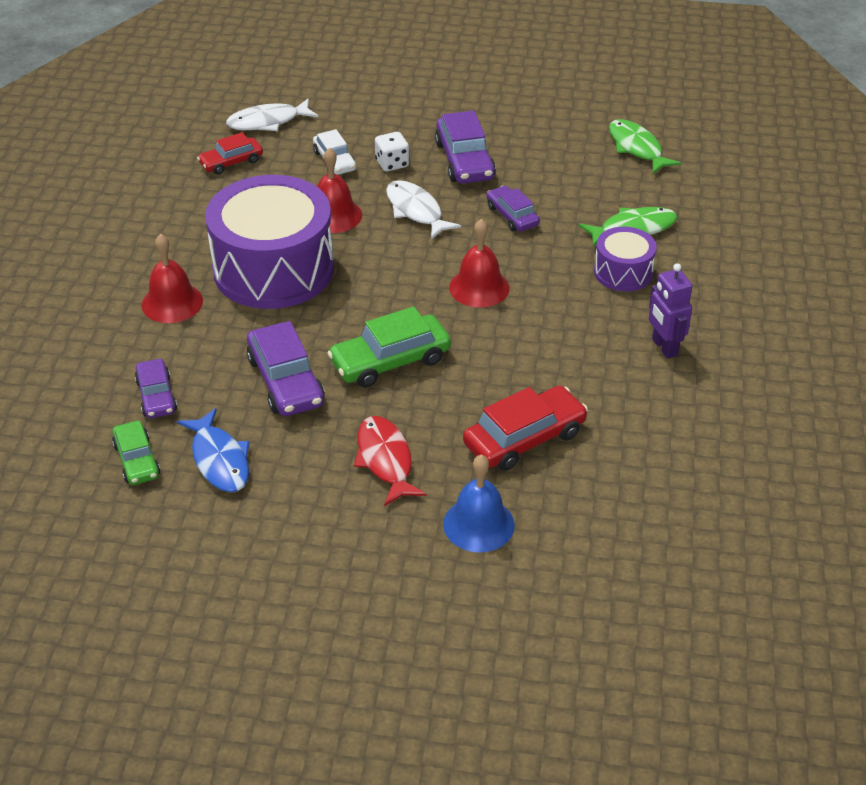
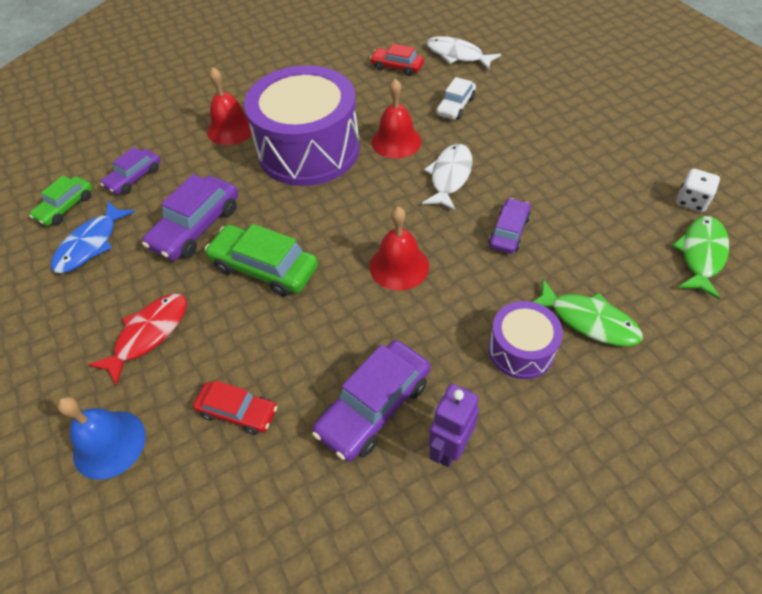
camera: 55 degrees right, 10 degrees up
(392, 163) = (488, 133): white dice -> white dice (691, 201)
(464, 160) = (540, 165): purple car -> purple car (374, 406)
(524, 438) = (238, 412): red car -> red car, size x0.62

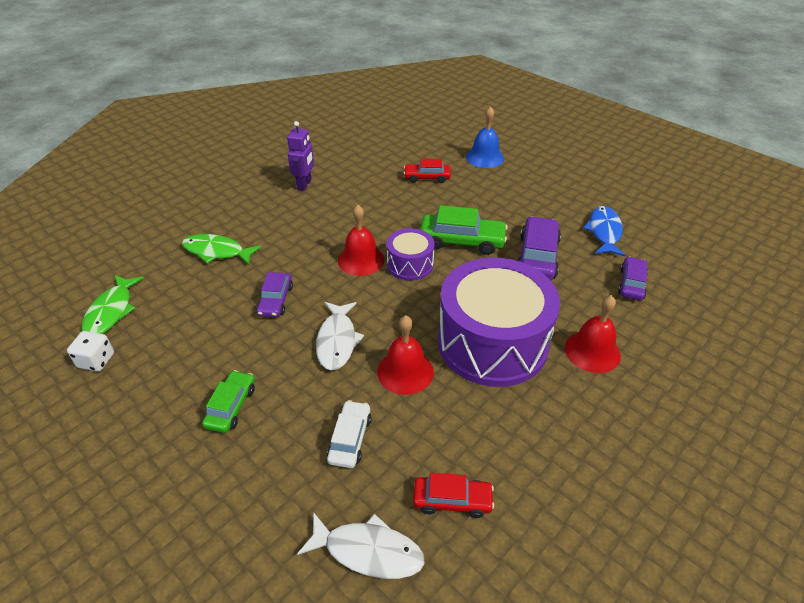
camera: 160 degrees right, 10 degrees down
(66, 207) = (657, 251): green car -> green car (231, 406)
(149, 334) = (508, 196): red fish -> none
(374, 406) = (351, 191): purple car -> none
(521, 350) = (265, 229): purple drum -> purple drum (410, 264)

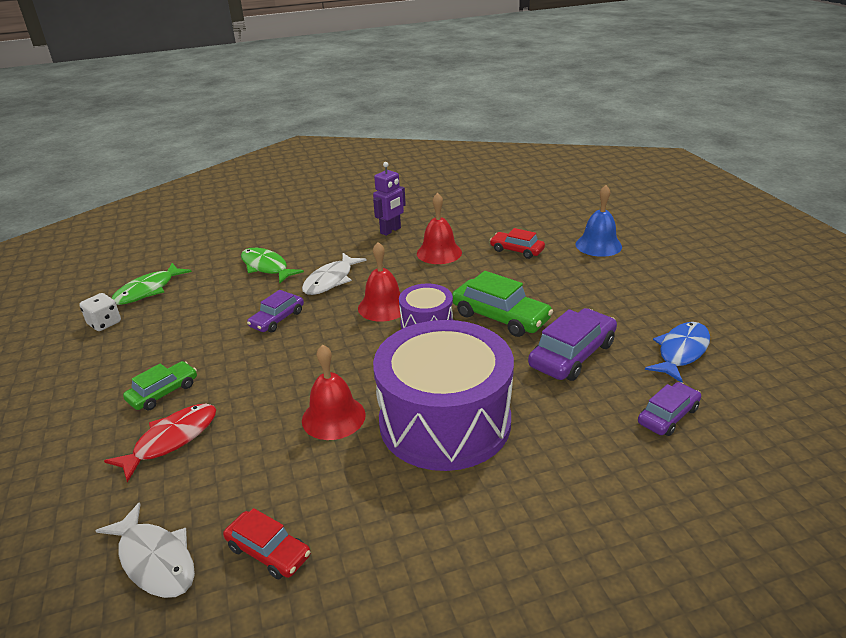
camera: 30 degrees right, 10 degrees down
(282, 446) = (171, 440): none -> red fish
(337, 341) = (297, 369): white fish -> white fish (331, 280)
(350, 439) = (230, 457): white car -> none
(592, 351) = (552, 469): red bell -> red bell (439, 253)

